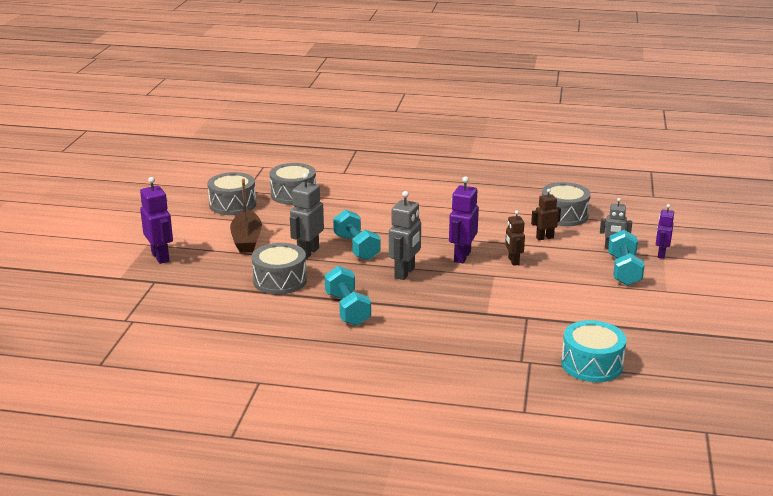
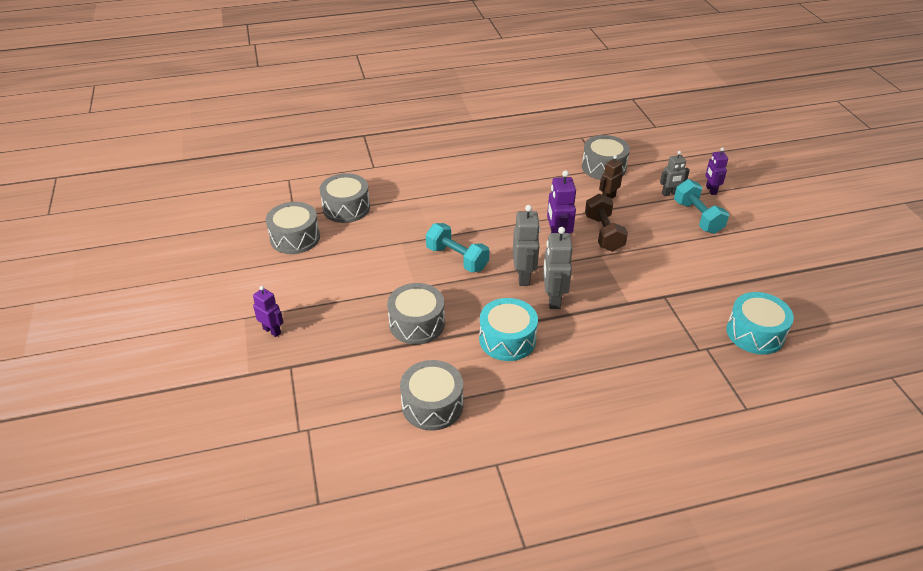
camera: 25 degrees left, 15 degrees up
(160, 257) = (272, 331): purple robot -> purple robot, size x0.64
(242, 333) = (432, 405): none -> grey drum
(246, 239) = (343, 279): brown boat -> none
(308, 253) = (416, 279): grey robot -> grey robot (553, 299)
(347, 309) = (507, 339): turquoise dumbbell -> turquoise drum
(513, 261) = (604, 233): brown robot -> brown dumbbell

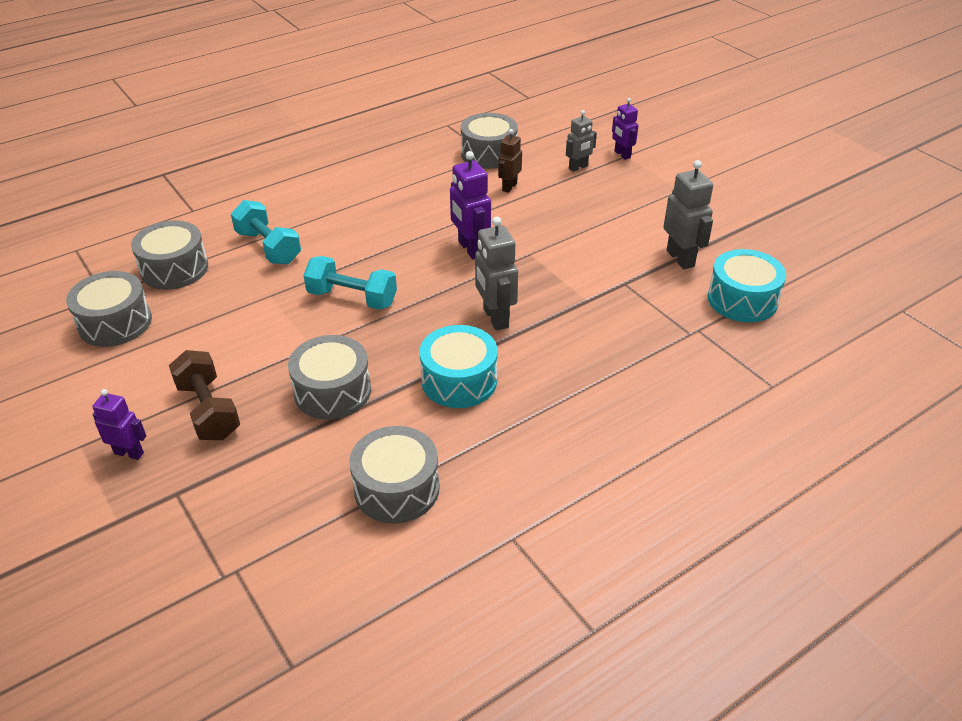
camera: 20 degrees left, 0 degrees up
(524, 276) = (447, 300): grey robot -> grey robot (680, 258)
(604, 233) = (522, 228): brown dumbbell -> brown dumbbell (209, 410)
(697, 217) = (621, 187): turquoise dumbbell -> turquoise dumbbell (268, 247)

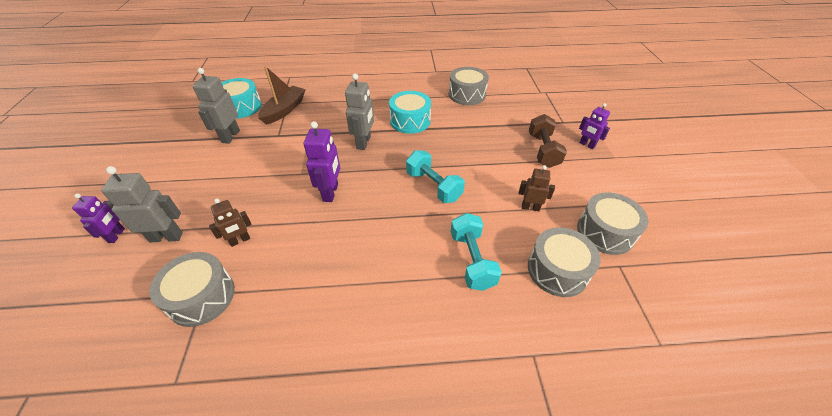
camera: 150 degrees left, 5 degrees up
(215, 318) = (530, 207): none -> brown robot
(332, 391) = (474, 137): grey drum -> none
(578, 167) = (166, 237): grey robot -> grey robot, size x1.56
(674, 320) = (284, 110): none -> brown boat

